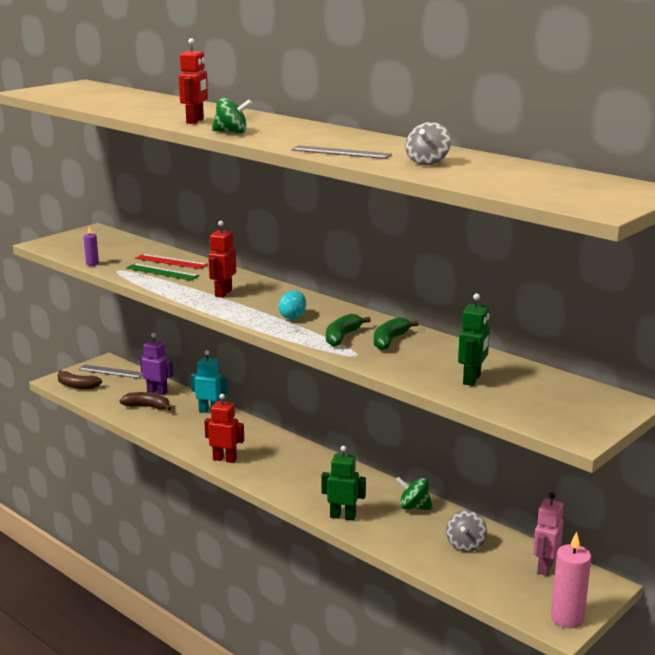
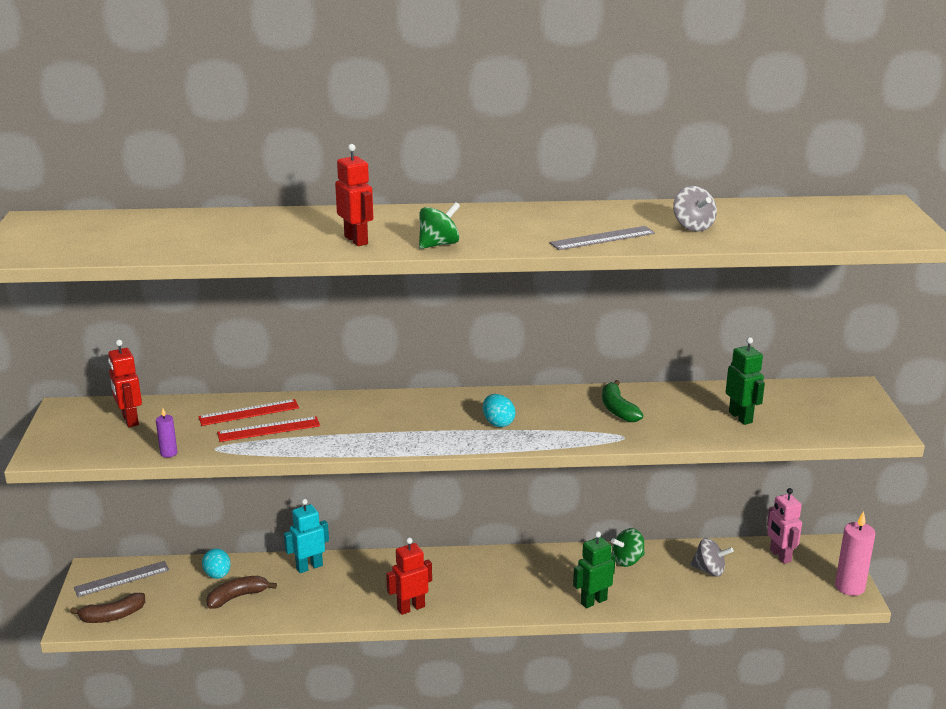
camera: 45 degrees left, 5 degrees up
(157, 392) = (217, 575): purple robot -> turquoise egg
(162, 272) = (269, 429): green ruler -> red ruler
(223, 293) = (383, 426): red robot -> red robot (130, 420)
(342, 337) = (578, 424): green banana -> none
(465, 545) = (709, 570): grey spinning top -> grey spinning top turned 45 degrees counterclockwise

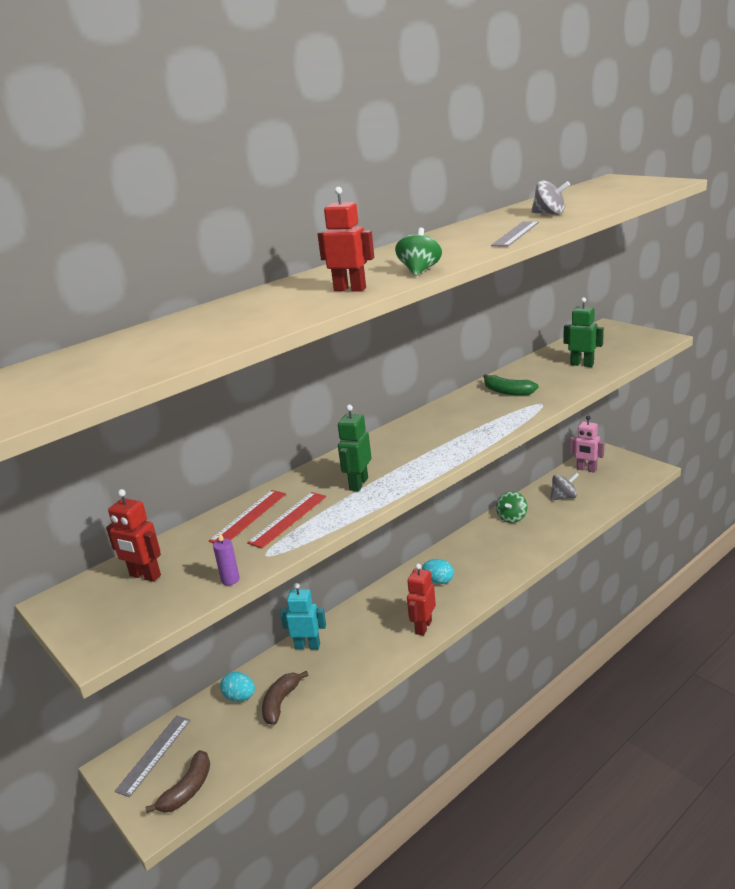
camera: 35 degrees left, 0 degrees up
(309, 567) = (307, 646): turquoise robot -> turquoise robot turned 75 degrees clockwise
(498, 423) = (450, 433): turquoise egg -> turquoise egg (439, 580)
(593, 601) = (529, 552): green robot -> green robot (358, 484)
(849, 587) = (643, 466): pink candle -> none

